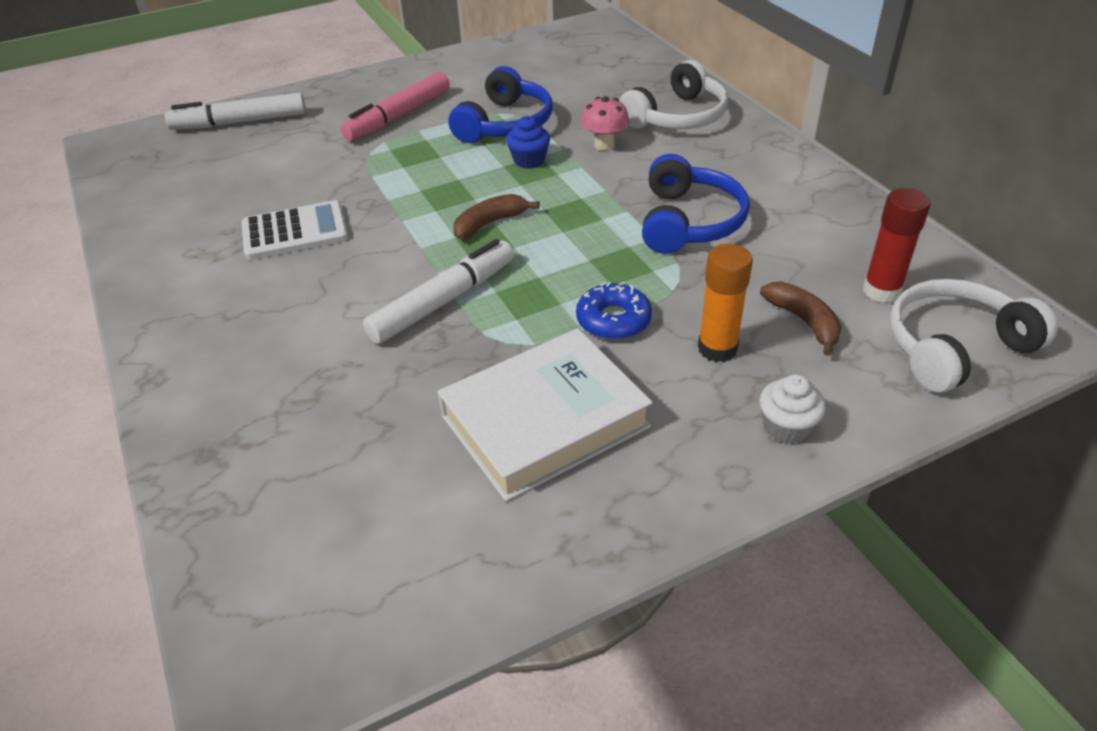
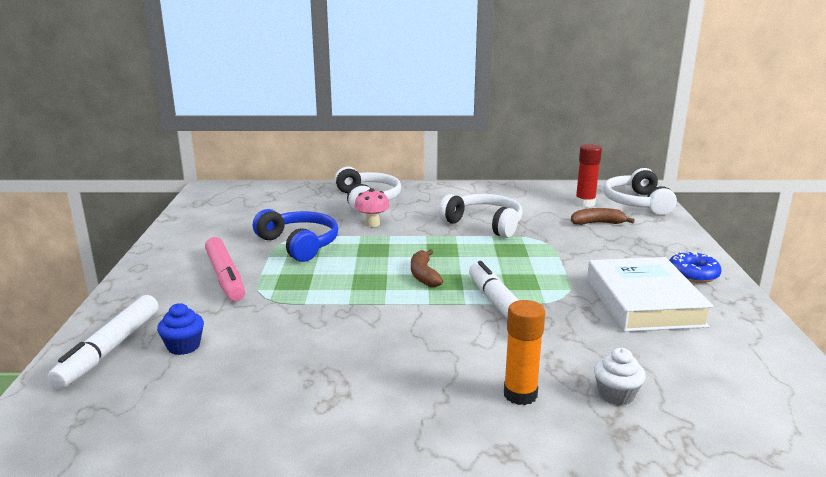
camera: 65 degrees left, 20 degrees down
(295, 232) = (349, 349): white calculator -> none
(529, 160) = (360, 247): blue cupcake -> blue cupcake (183, 346)
(613, 320) = (563, 264): blue donut -> blue donut (693, 274)
(689, 222) = (484, 224): blue headphones -> white headphones
(717, 349) = (606, 246): orange glue stick -> orange glue stick (520, 394)
(786, 427) = (676, 247): white cupcake -> white cupcake (616, 395)

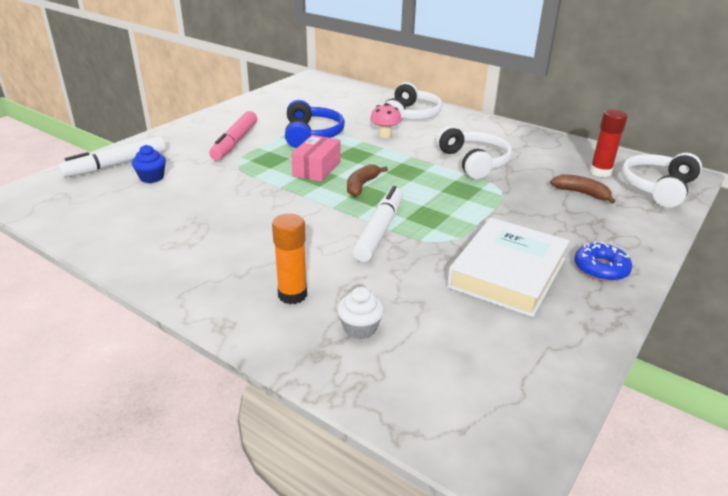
camera: 35 degrees right, 10 degrees up
(357, 274) = (317, 169): none -> pink box

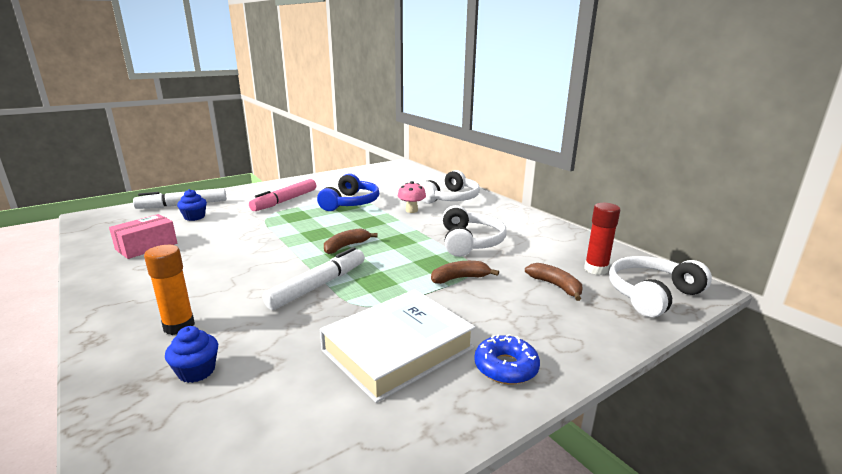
camera: 20 degrees right, 10 degrees down
(317, 169) = (324, 228): pink box -> pink box (146, 246)
(360, 328) = (196, 371): white cupcake -> blue cupcake
(498, 200) = (460, 278): none -> brown banana

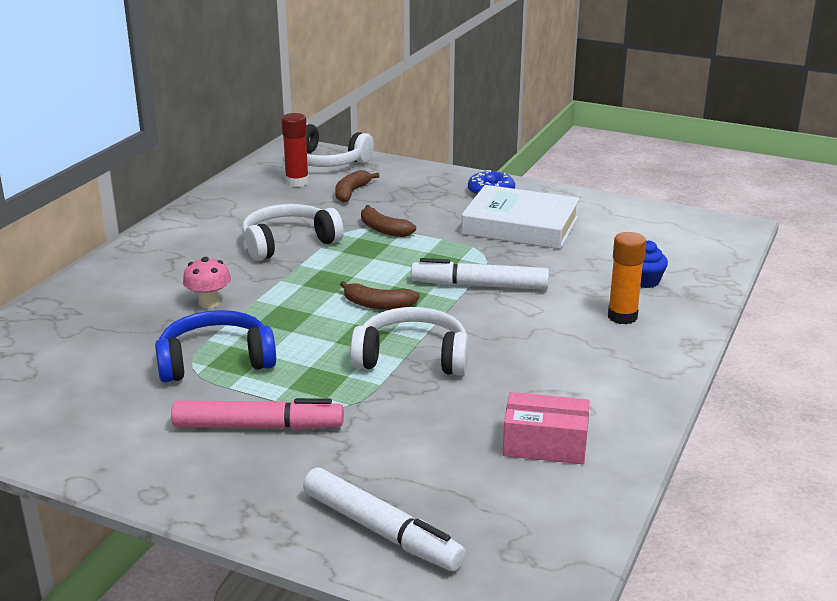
camera: 120 degrees left, 5 degrees up
(194, 217) = (415, 476): blue cupcake -> none
(451, 198) = (126, 289): white headphones -> white headphones (412, 357)

